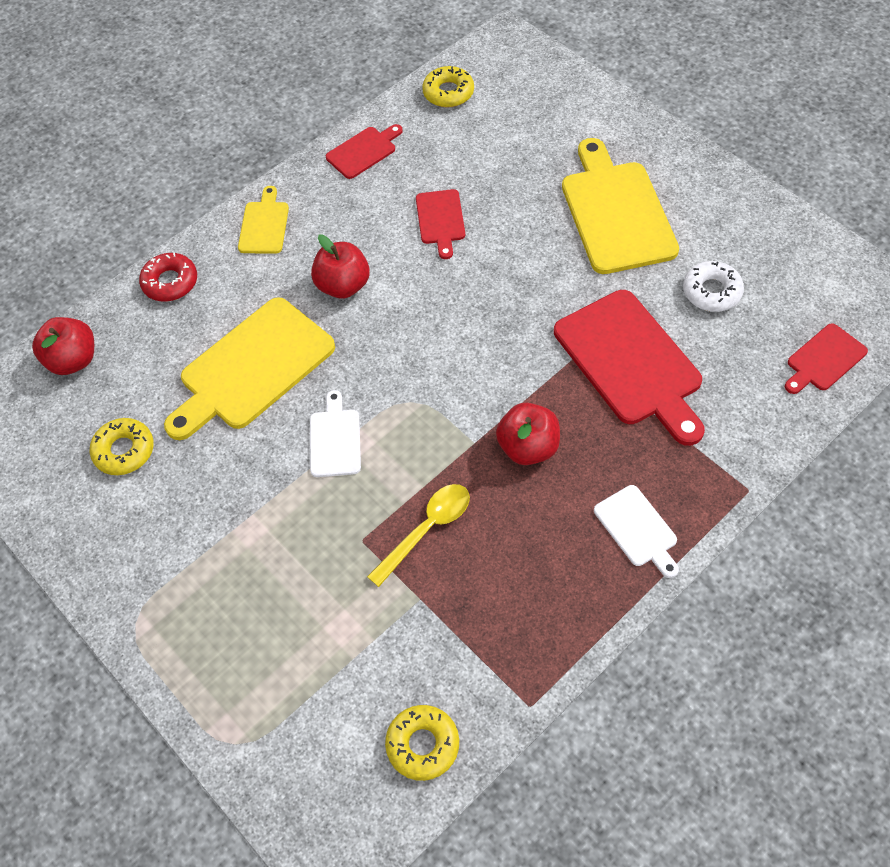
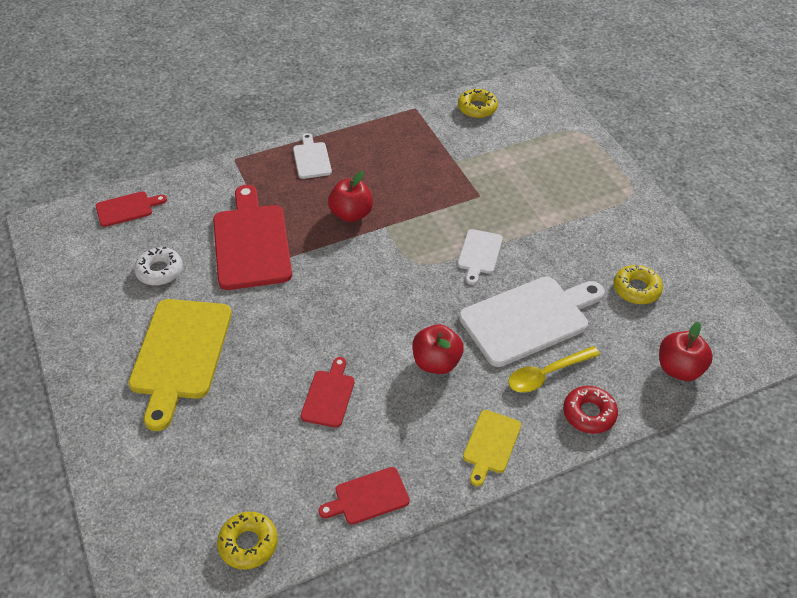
camera: 165 degrees left, 10 degrees down
(252, 368) = (529, 319): yellow cutting board -> white cutting board
(427, 529) = (437, 190): yellow spoon -> yellow spoon (546, 374)

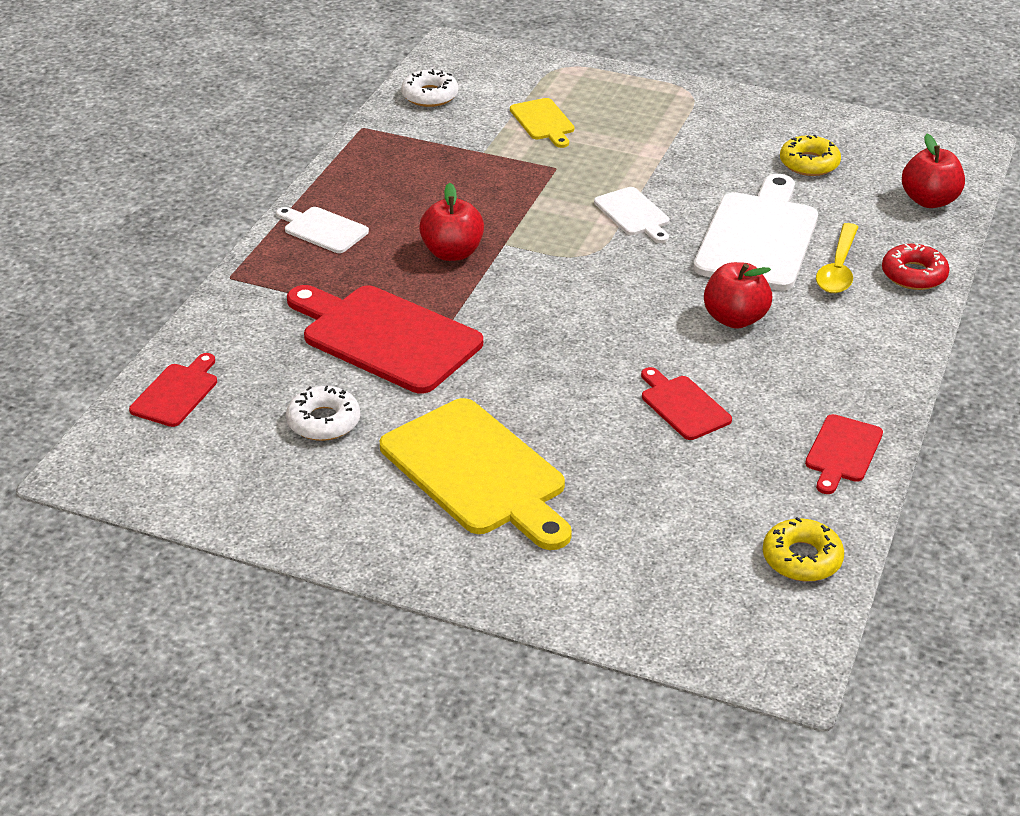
camera: 45 degrees left, 10 degrees down
(477, 108) = (430, 95): yellow donut -> white donut
(490, 444) = (876, 347): yellow cutting board -> yellow cutting board (543, 122)

